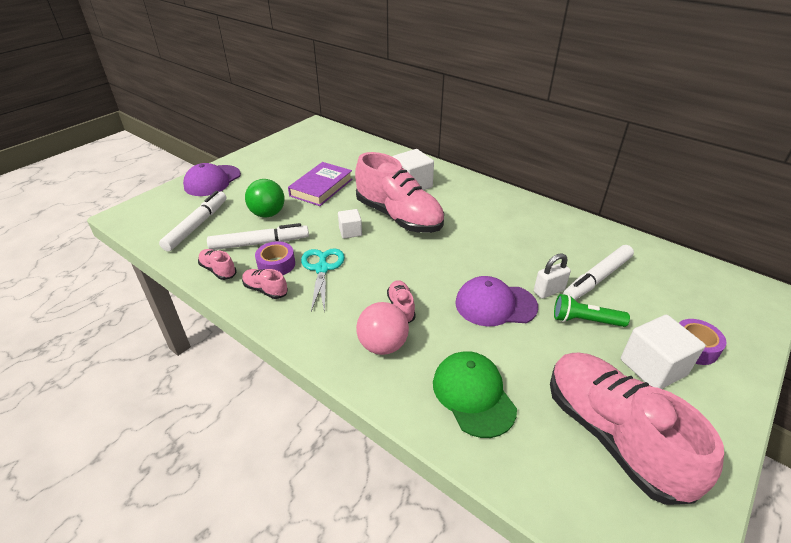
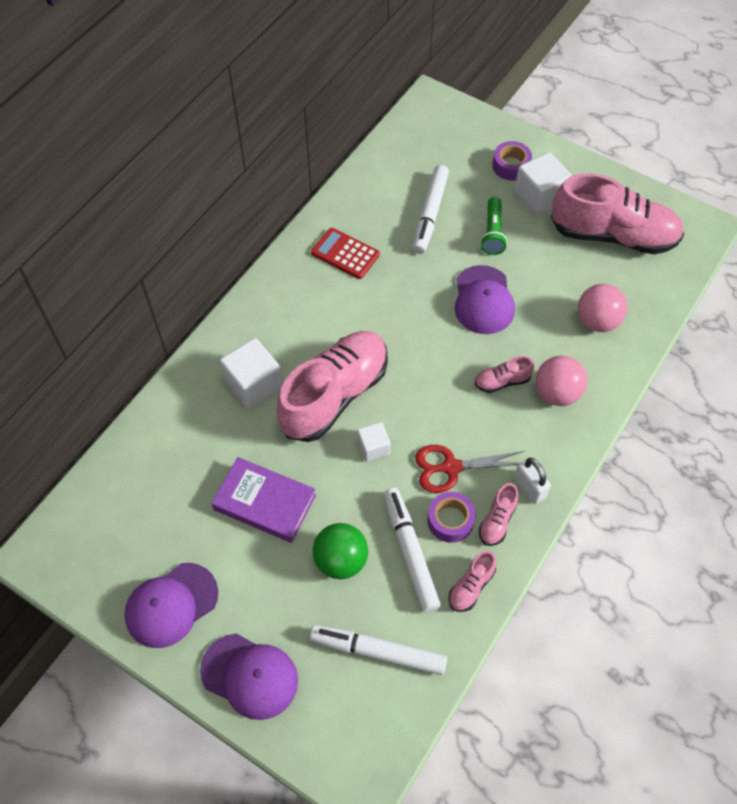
camera: 95 degrees left, 20 degrees up
(268, 158) = (171, 605): none -> purple cap
(322, 268) = (451, 467): turquoise scissors -> red scissors
(473, 395) = (597, 321): green cap -> pink ball
(536, 227) = (345, 254): none -> red calculator
(549, 291) = (455, 255): white padlock -> white padlock (529, 488)
(597, 278) = (430, 214): white marker -> white marker turned 60 degrees clockwise
(612, 435) = (613, 235): pink shoe -> pink shoe turned 135 degrees counterclockwise

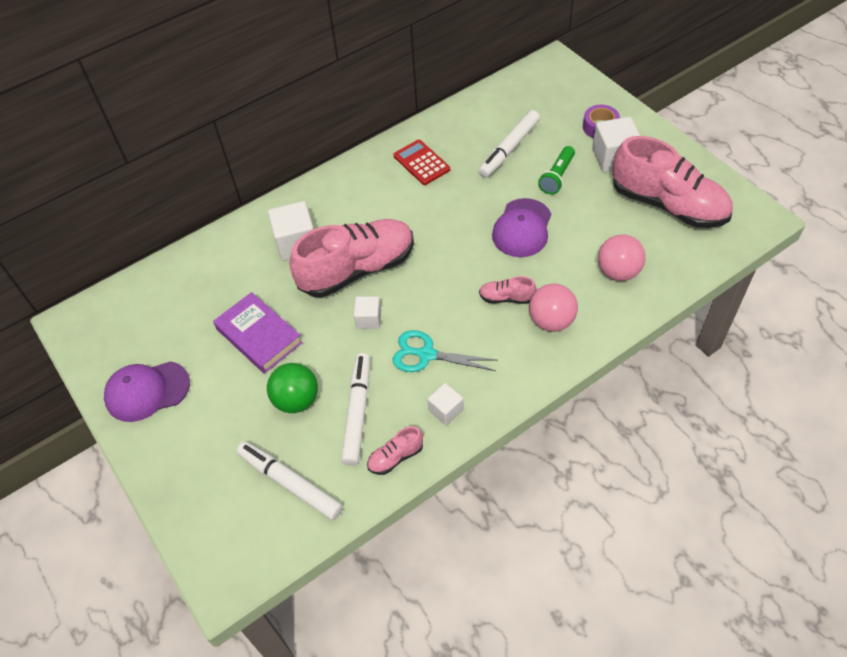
camera: 25 degrees right, 5 degrees down
(250, 676) = (178, 466): purple cap -> none
(450, 520) = (404, 397): purple tape -> none
(451, 467) = (426, 354): red scissors -> turquoise scissors
(497, 520) = (445, 410): pink shoe -> white cube
(529, 488) = (488, 392): white padlock -> none

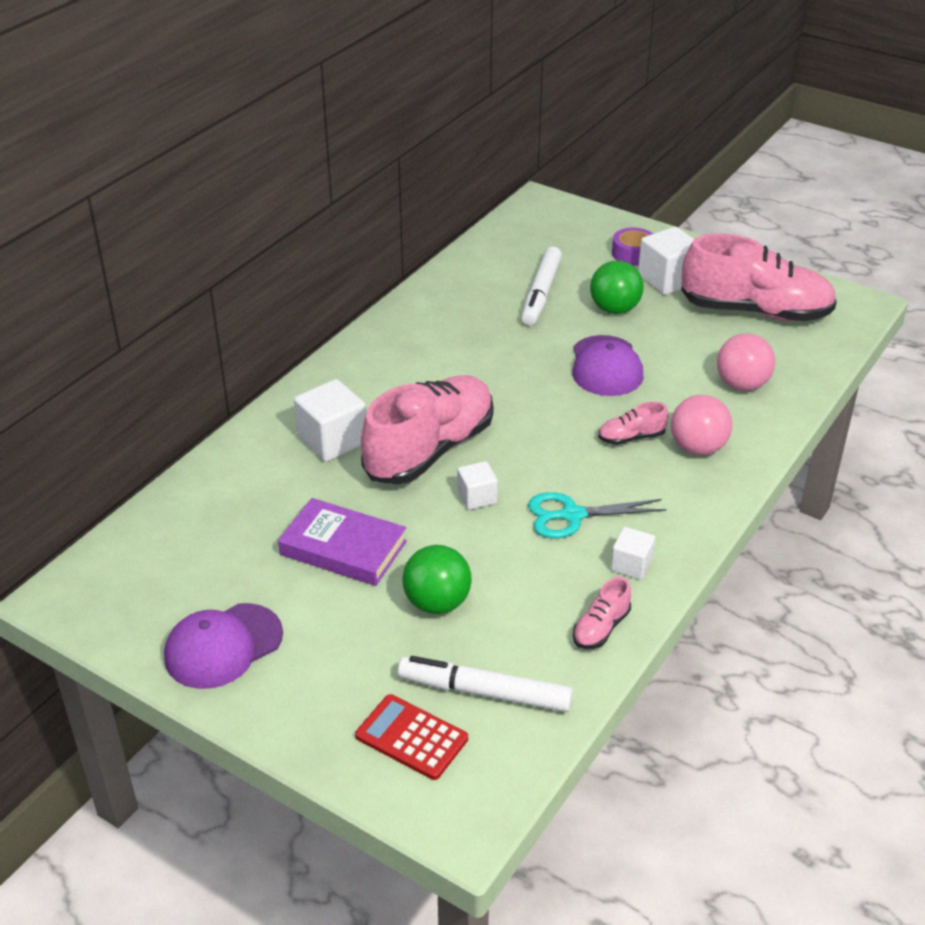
camera: 25 degrees left, 15 degrees down
(357, 412) = (523, 595): white marker -> none
(421, 163) = (442, 327): red calculator -> red calculator (411, 737)
(557, 176) = (614, 309): green flashlight -> green ball

